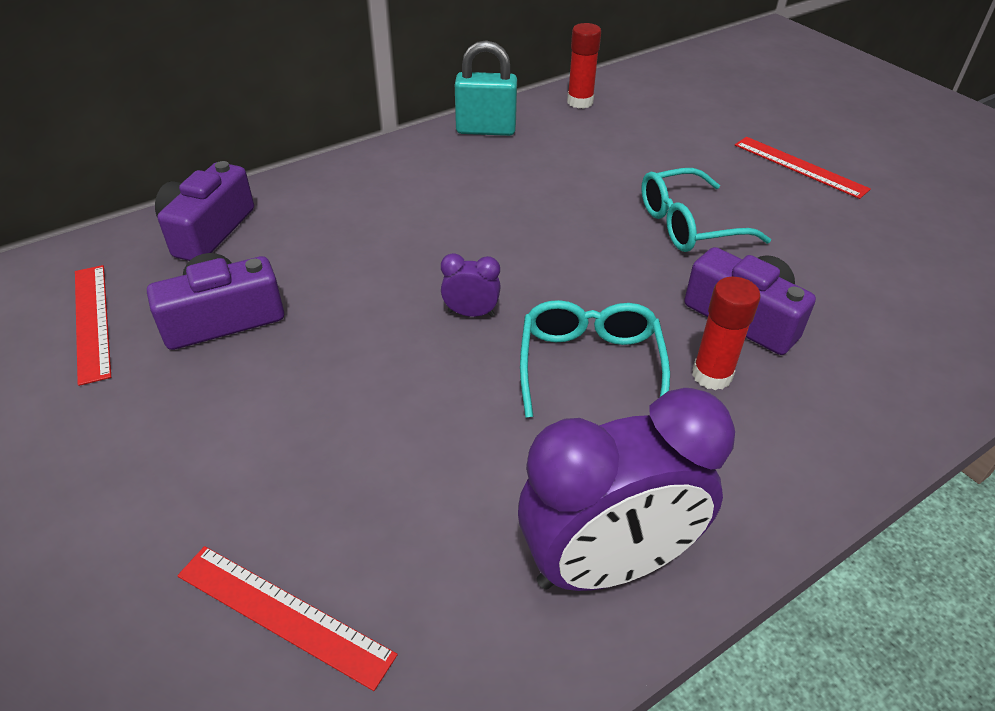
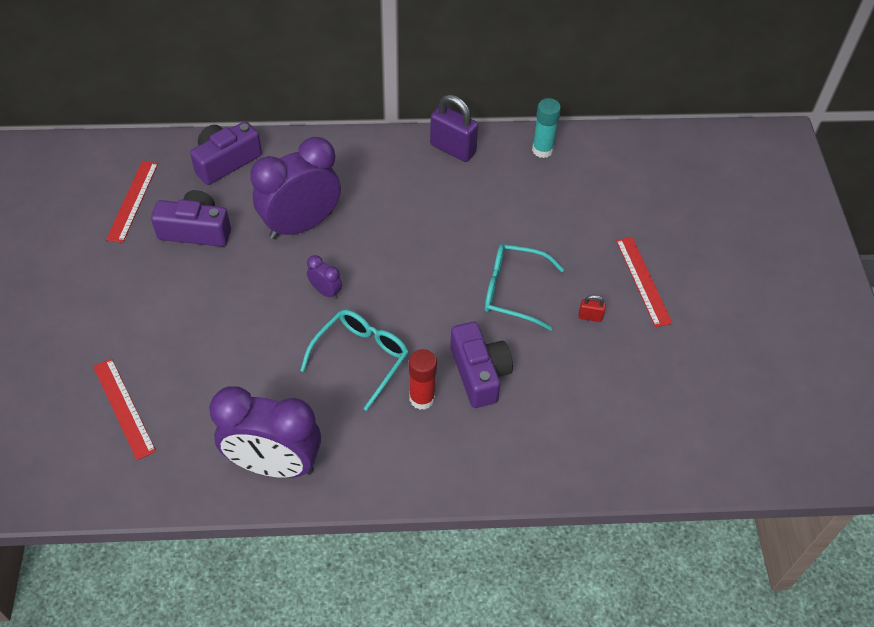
camera: 30 degrees right, 10 degrees up
(371, 258) = (301, 225): none -> purple clock
(486, 130) = (453, 149): turquoise padlock -> purple padlock
(580, 102) = (542, 150): red glue stick -> turquoise glue stick
(790, 215) = (590, 317): none -> red padlock

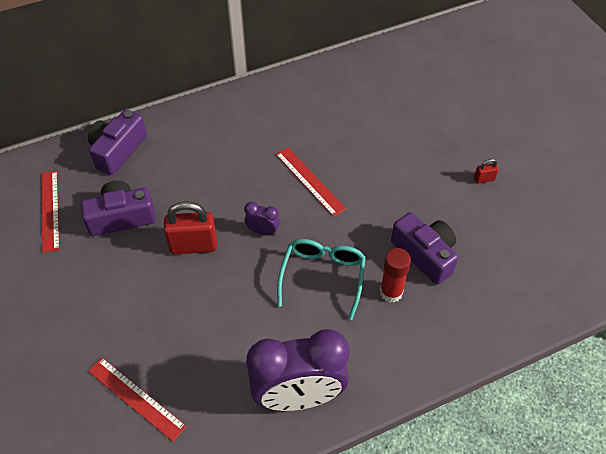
camera: 20 degrees left, 0 degrees up
(250, 282) = (193, 246): none -> red padlock
(301, 225) = (212, 183): purple clock -> none
(453, 149) = (304, 82): purple padlock -> none
(512, 291) = (414, 179): turquoise glasses -> none
(542, 150) = (374, 62): turquoise glue stick -> none
(643, 281) = (506, 138): red ruler -> red ruler (309, 181)

